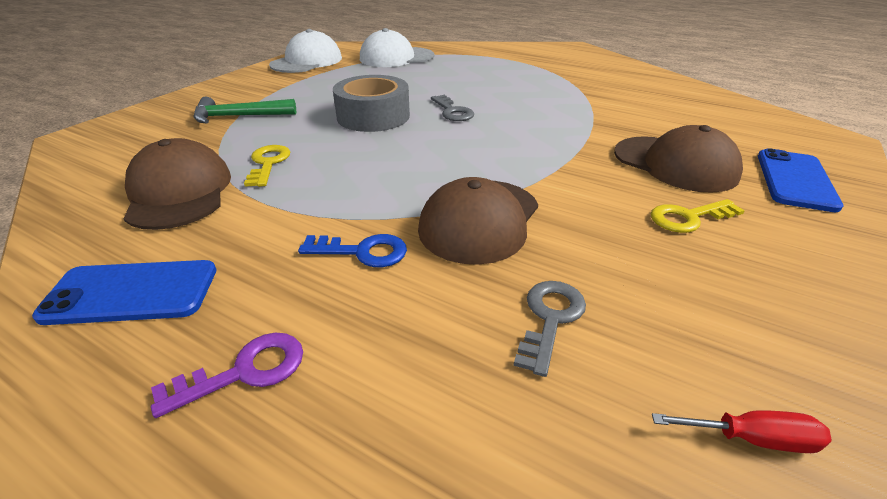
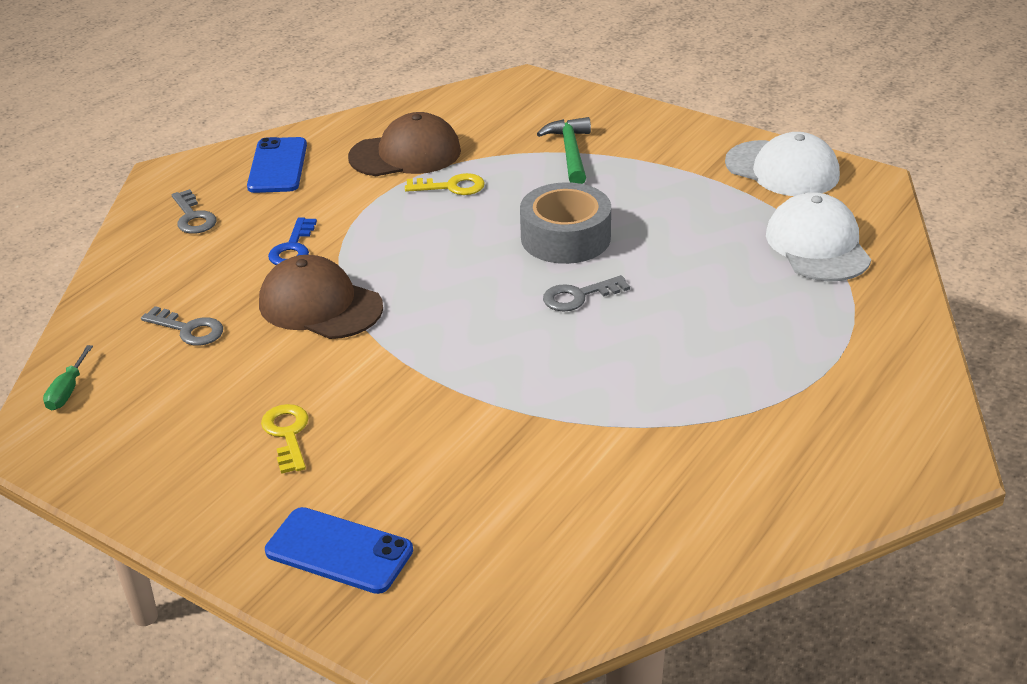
camera: 95 degrees right, 0 degrees up
(244, 371) = (193, 217): purple key -> grey key
(675, 164) = (400, 458): brown cap -> none
(752, 438) = (67, 391): red screwdriver -> green screwdriver

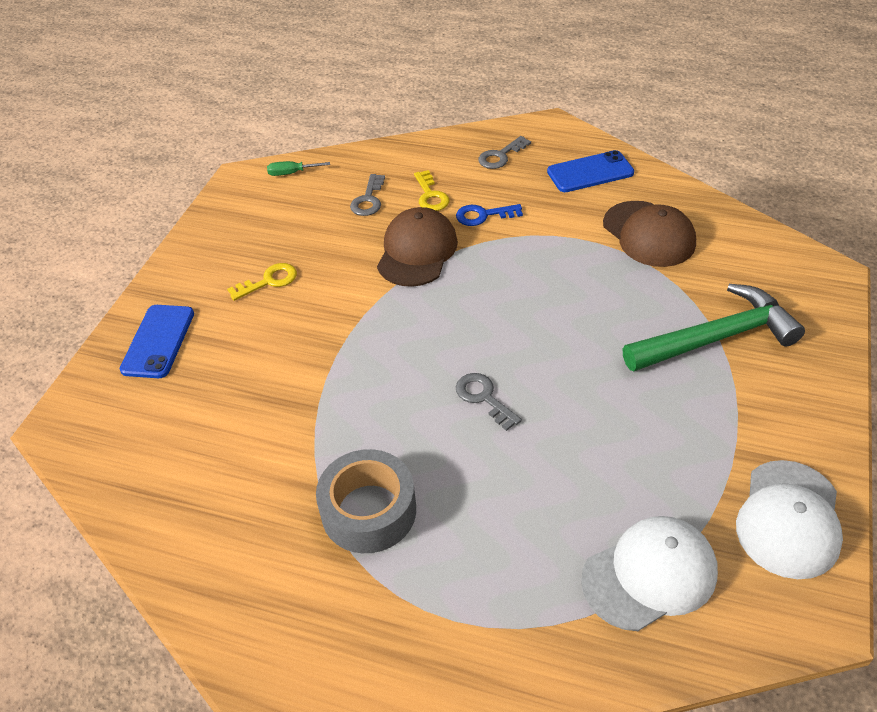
camera: 75 degrees right, 10 degrees up
(451, 187) = (613, 275): yellow key -> yellow key (430, 195)
(565, 237) = (570, 368): grey tape -> grey tape (369, 511)
(570, 152) = (716, 338): green hammer -> green hammer, size x1.58

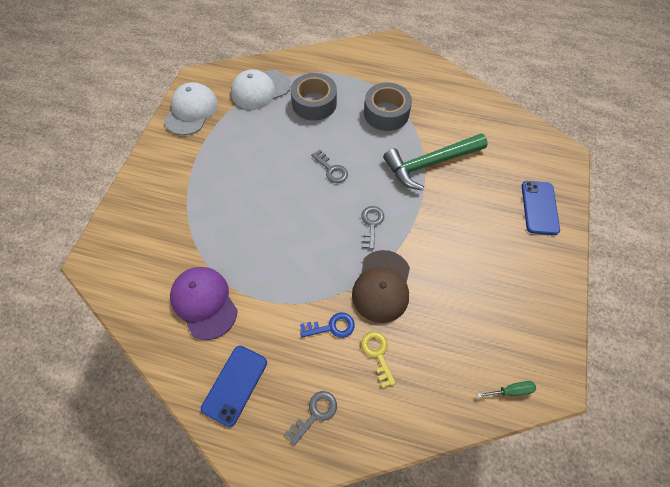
camera: 175 degrees right, 15 degrees up
(269, 281) = (485, 257): yellow key -> none
(368, 199) = (431, 349): grey key -> grey key (371, 224)
(522, 536) = (314, 103): none -> grey tape
(590, 172) = (235, 385): blue phone -> blue phone turned 45 degrees counterclockwise
(649, 234) = (204, 302): brown cap -> purple cap
(716, 338) = (188, 208): green hammer -> green hammer (430, 164)

